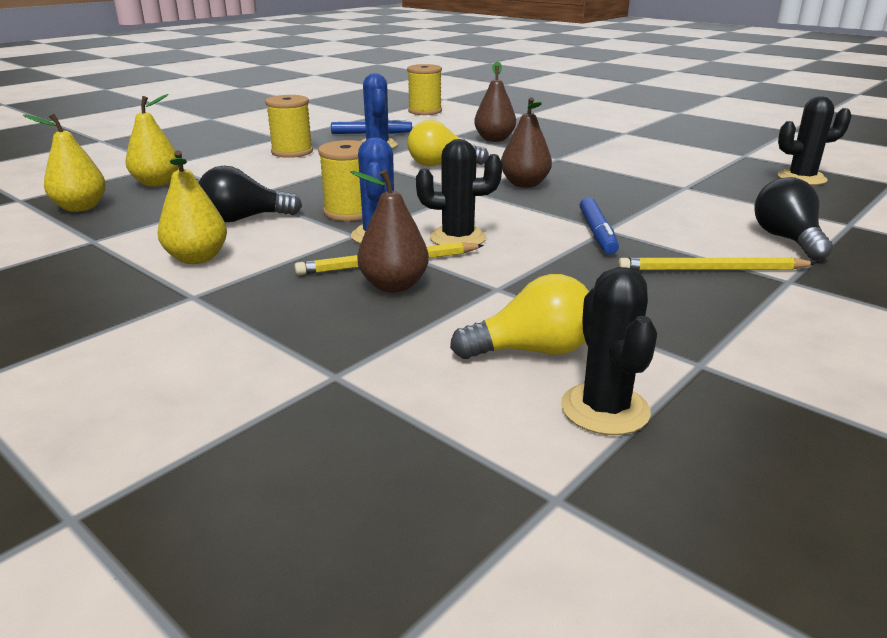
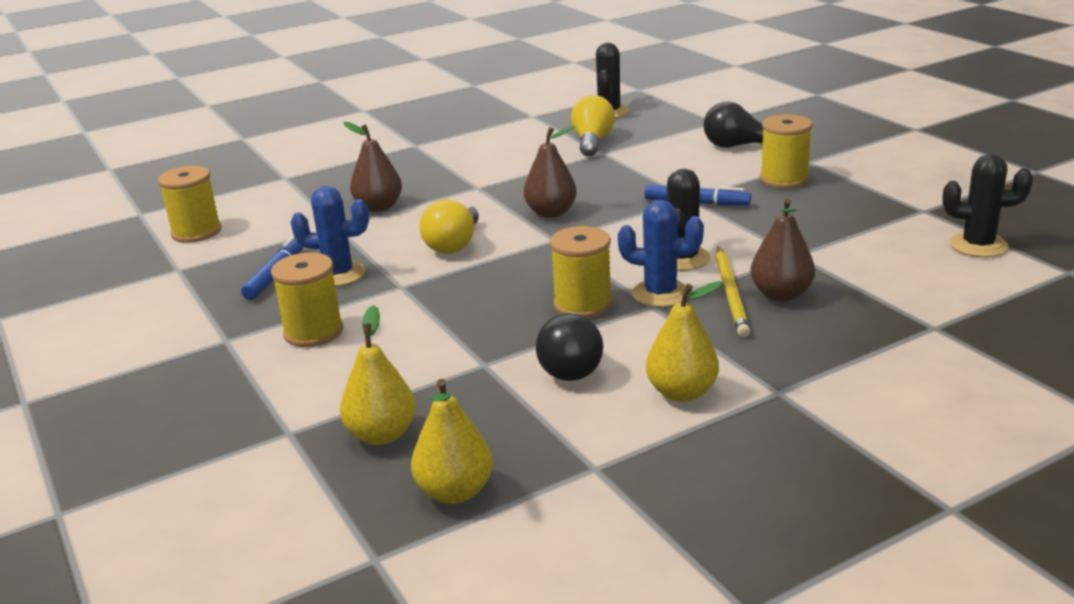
camera: 70 degrees left, 0 degrees up
(532, 351) = (903, 256): yellow light bulb -> yellow light bulb (592, 142)
(711, 270) = (784, 179): yellow pencil -> yellow spool

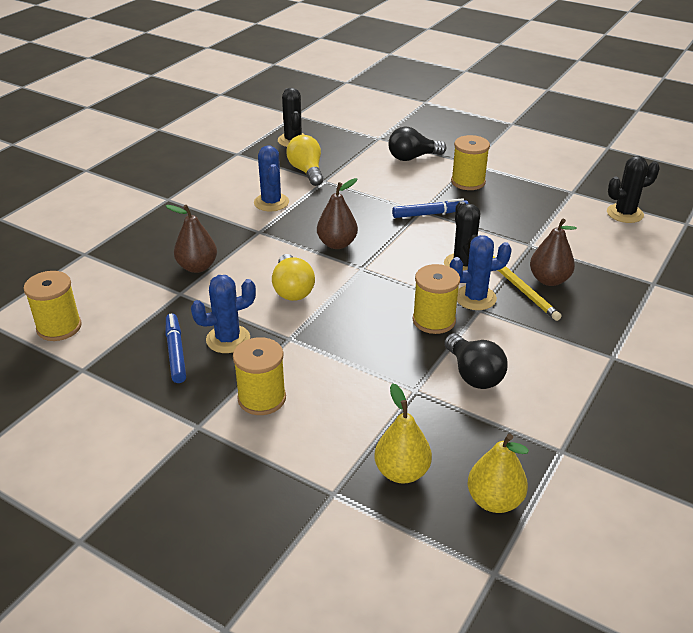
camera: 30 degrees left, 10 degrees up
(520, 164) = (271, 202): none -> blue cactus
(682, 392) = (559, 375): yellow pear -> none

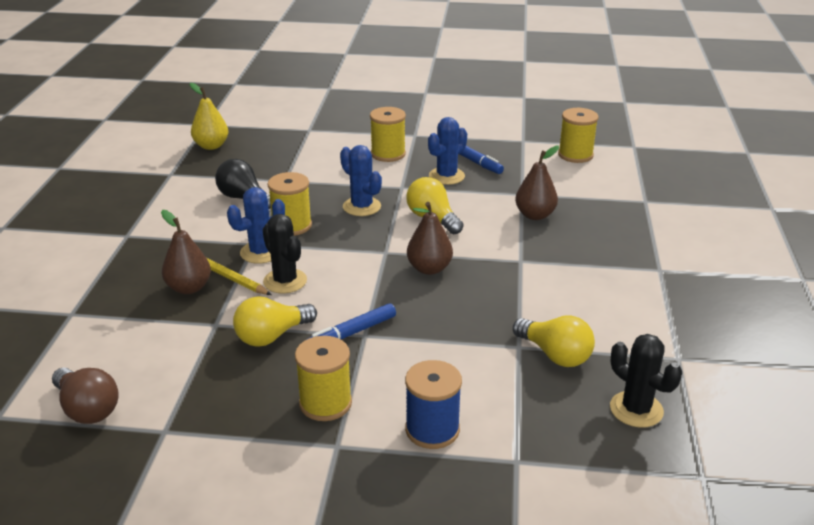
camera: 155 degrees right, 5 degrees down
(271, 202) = (546, 296): blue cactus -> blue cactus (362, 207)
(402, 472) = (273, 144): yellow pear -> none
(412, 157) = (432, 430): black light bulb -> blue spool
(489, 226) = (272, 336): none -> yellow light bulb
(624, 213) = (87, 409): black cactus -> brown light bulb

